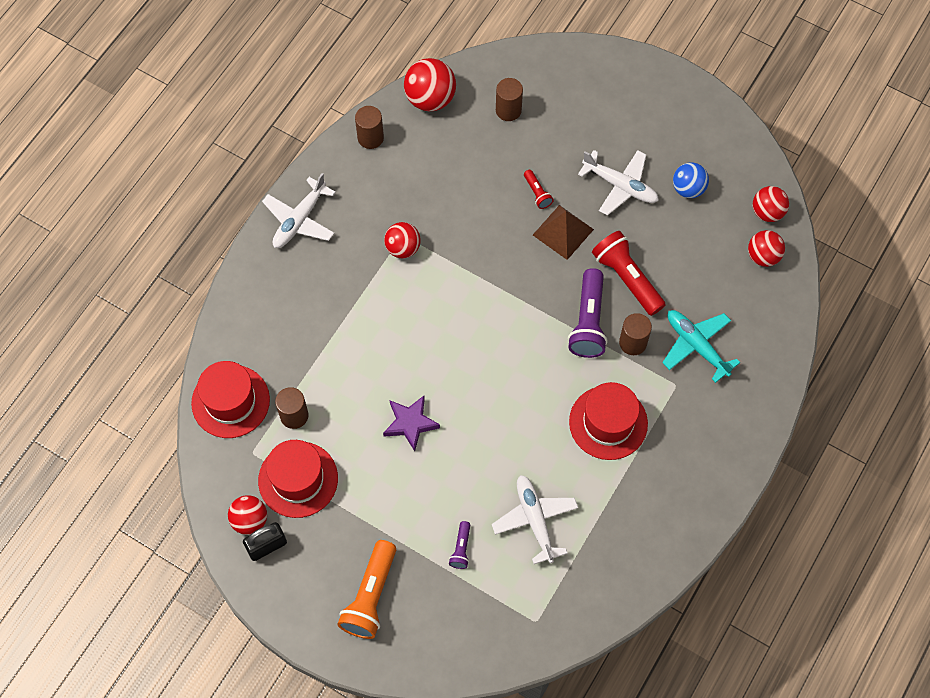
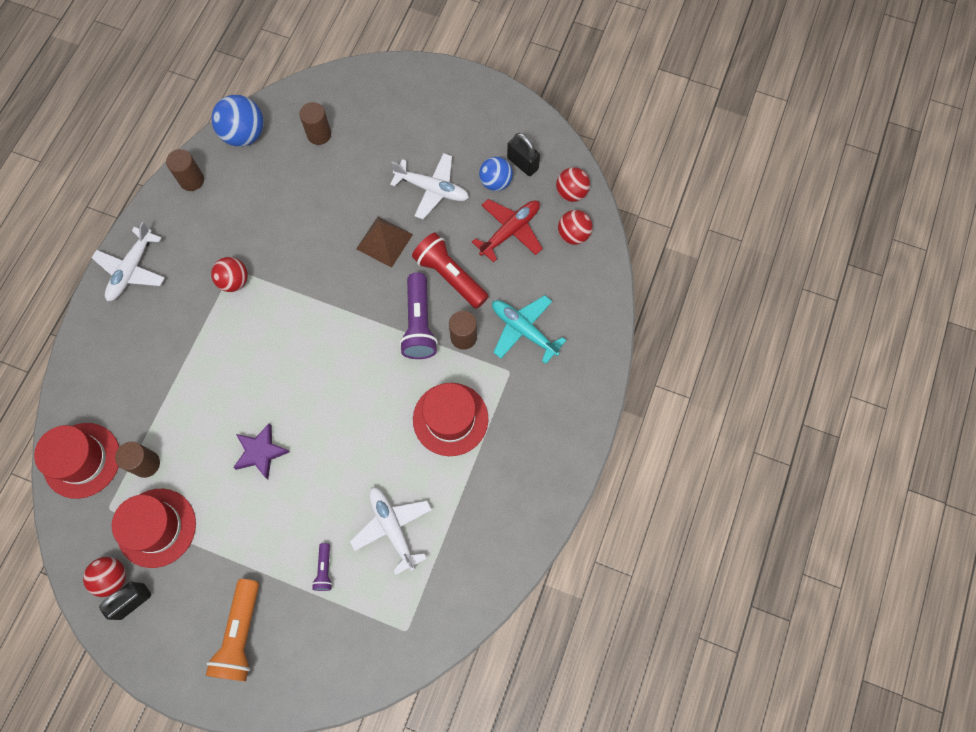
camera: 10 degrees left, 5 degrees up
(430, 99) = (244, 134): red ball -> blue ball
(537, 193) = (355, 208): red flashlight -> none
(697, 242) = (510, 231): none -> red plane
(719, 173) = (522, 163): none -> black padlock

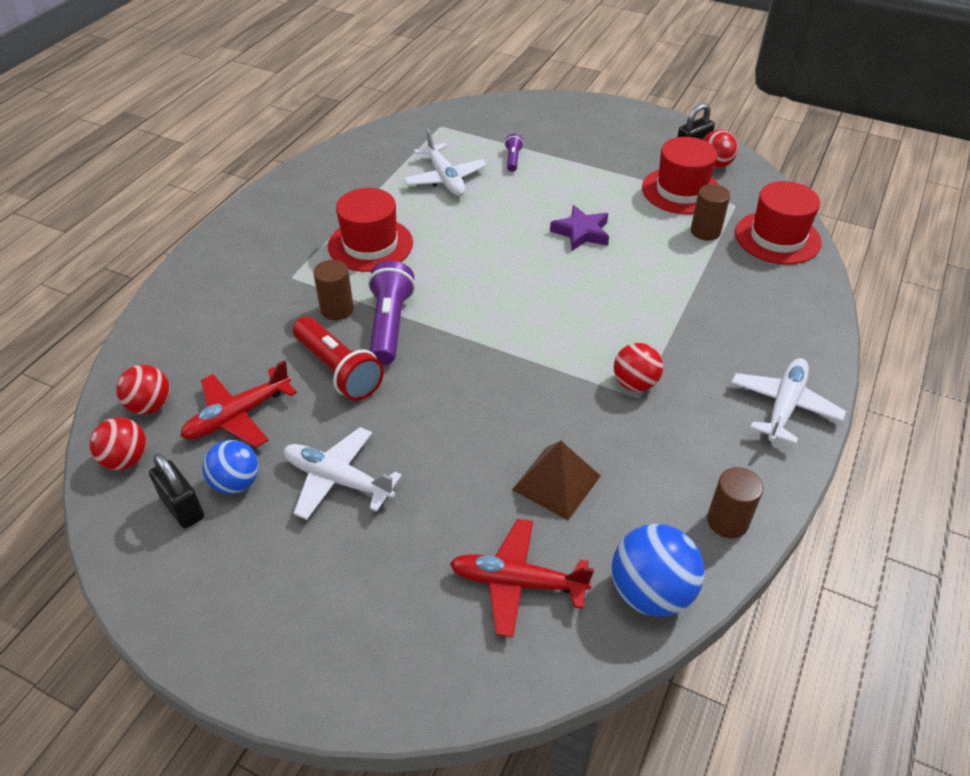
camera: 175 degrees left, 25 degrees down
(241, 634) = (587, 131): orange flashlight -> none
(319, 134) = (517, 582): brown cylinder -> red plane
(384, 241) = (422, 416): brown pyramid -> brown pyramid (556, 482)
(523, 330) = (261, 311): turquoise plane -> none

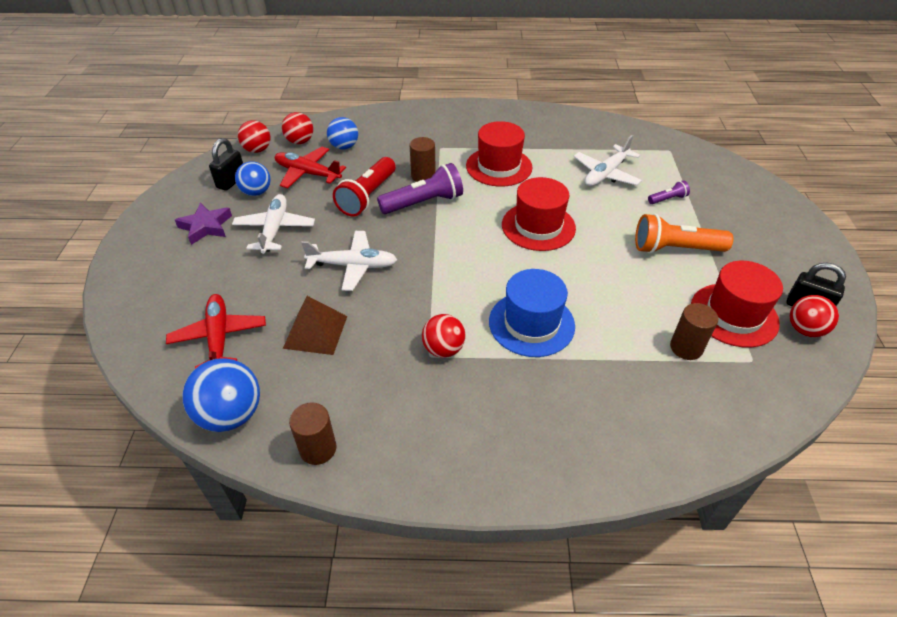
camera: 65 degrees right, 0 degrees up
(207, 363) = (344, 146): none -> blue ball
(581, 233) = (607, 266): purple star -> purple star (206, 227)
(584, 185) = (675, 249): none -> orange flashlight
(631, 310) = (531, 323): none -> blue hat
(777, 238) = (730, 408): red hat -> red hat (538, 226)
(784, 406) = (477, 464): white plane -> white plane (353, 266)

